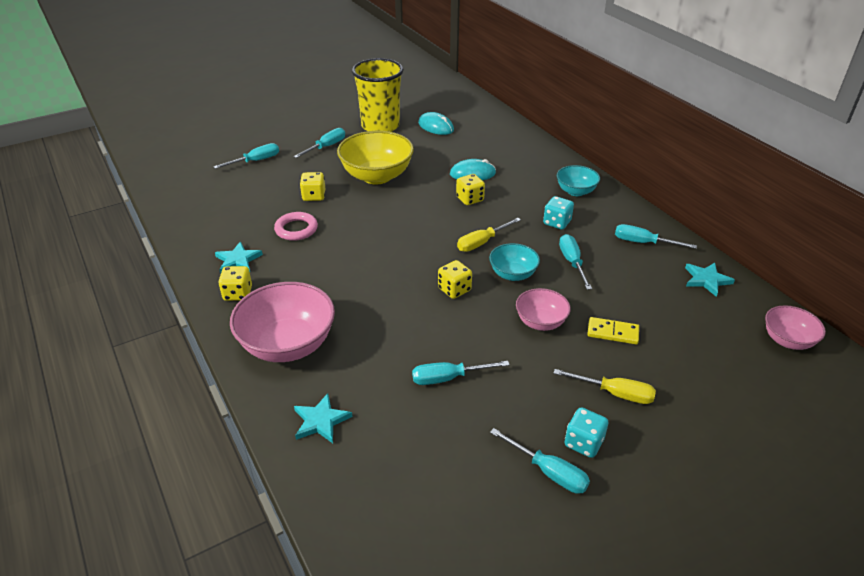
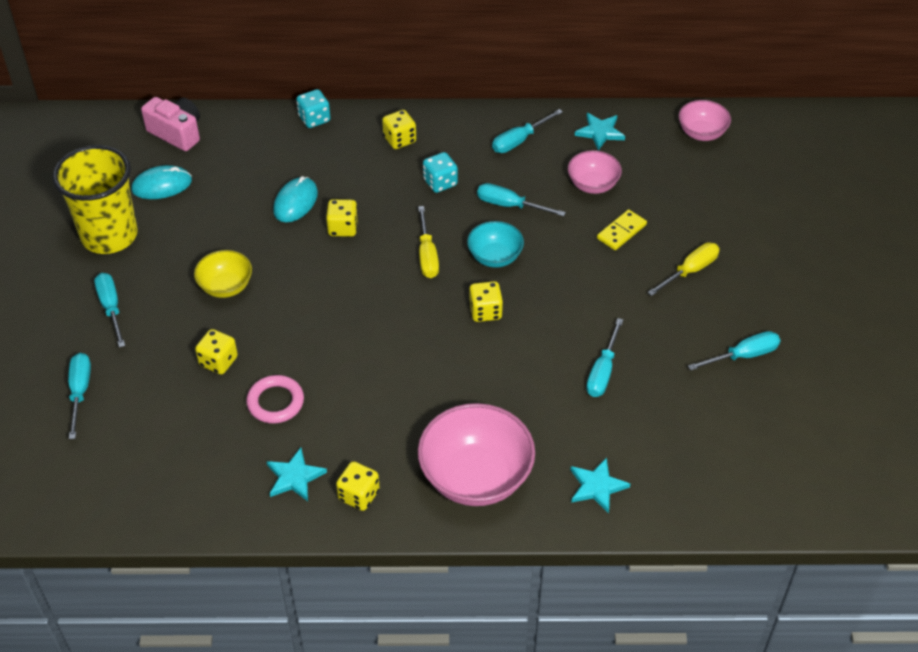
camera: 60 degrees left, 10 degrees up
(377, 176) = (226, 286): yellow bowl -> yellow bowl, size x0.55
(482, 116) = (177, 133): none -> pink camera
(540, 322) = (575, 272): pink bowl -> pink bowl (593, 185)
(576, 191) = (399, 140): turquoise bowl -> yellow dice
(583, 443) = (728, 319): turquoise dice -> turquoise dice (314, 119)

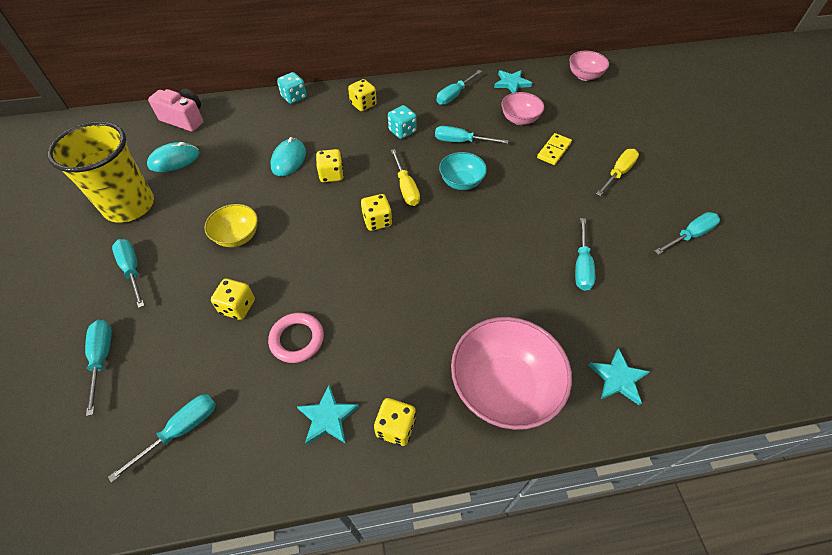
camera: 10 degrees left, 5 degrees up
(153, 467) = (181, 430): none -> turquoise screwdriver
(485, 311) = (466, 228): yellow dice -> yellow dice (377, 221)

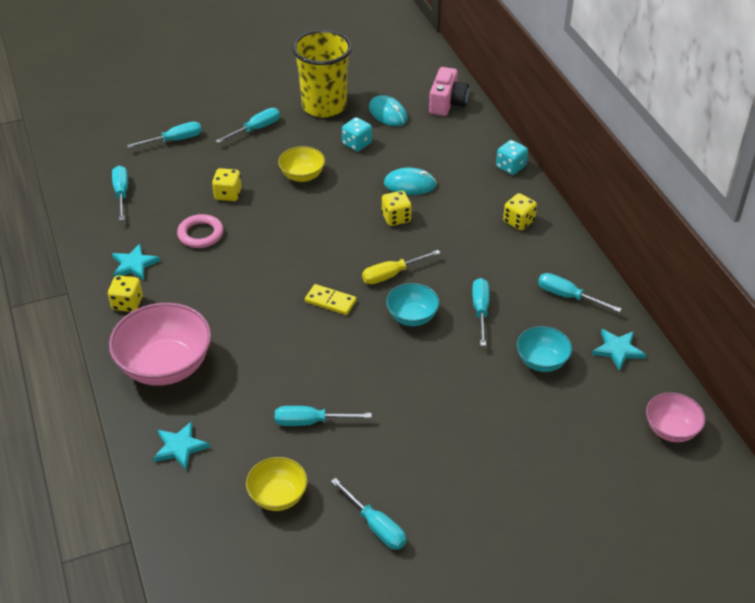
camera: 80 degrees right, 10 degrees down
(181, 430) = (121, 193): turquoise screwdriver -> turquoise screwdriver turned 135 degrees counterclockwise
(377, 221) = (340, 260): yellow dice -> none
(402, 131) = (482, 259): turquoise dice -> turquoise dice (357, 144)
(519, 119) = (542, 361): pink bowl -> turquoise bowl
(553, 150) = (491, 396): yellow domino -> yellow domino (330, 301)
(618, 173) = (468, 460): yellow screwdriver -> none
(669, 299) = (278, 496): none -> yellow bowl

